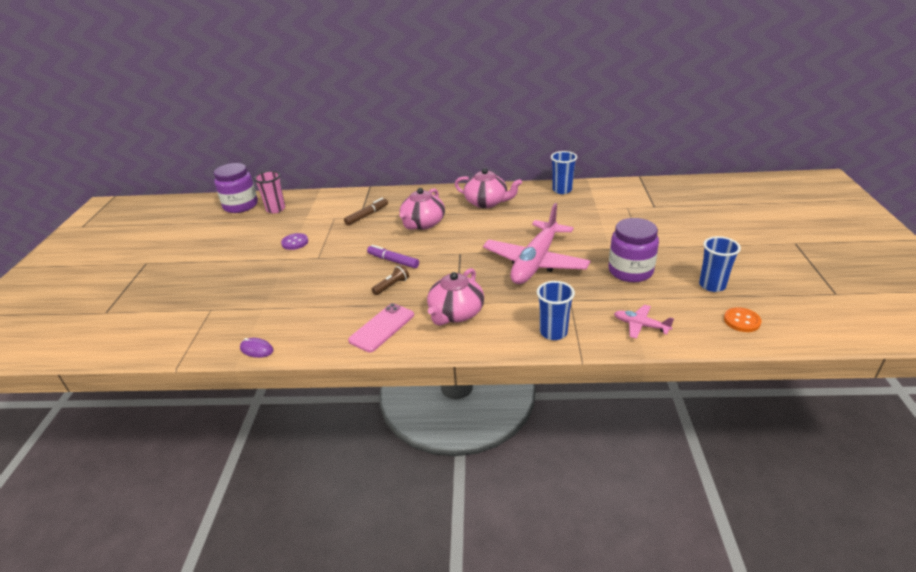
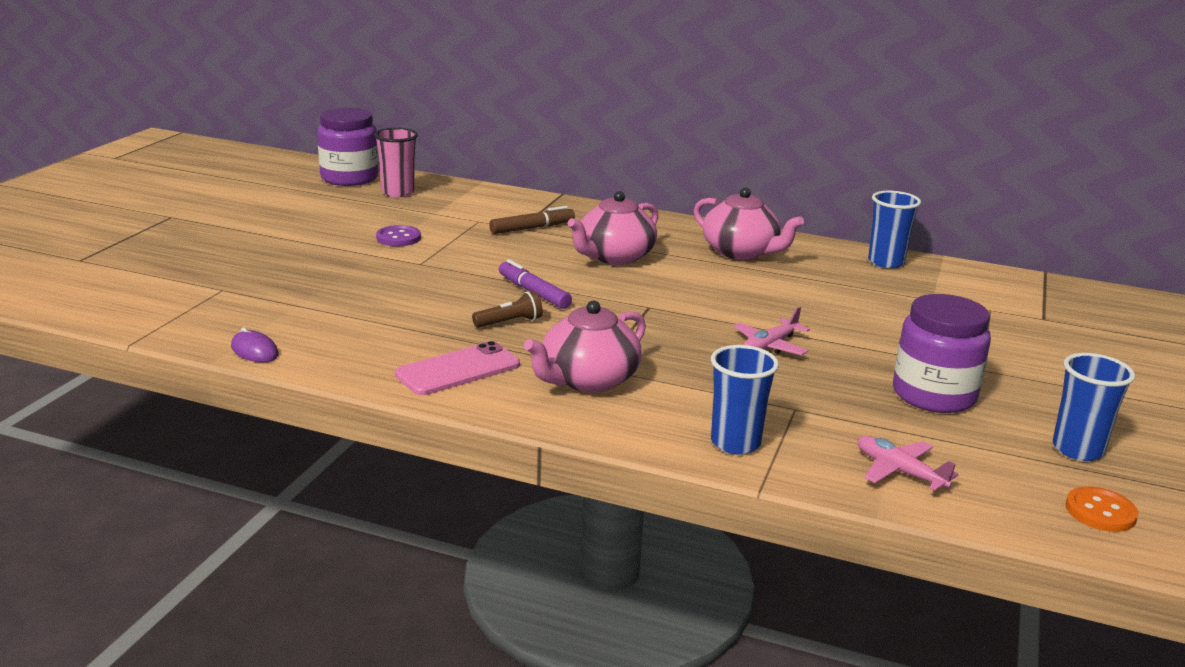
camera: 15 degrees right, 10 degrees down
(535, 262) = (769, 346): pink plane -> pink plane, size x0.43

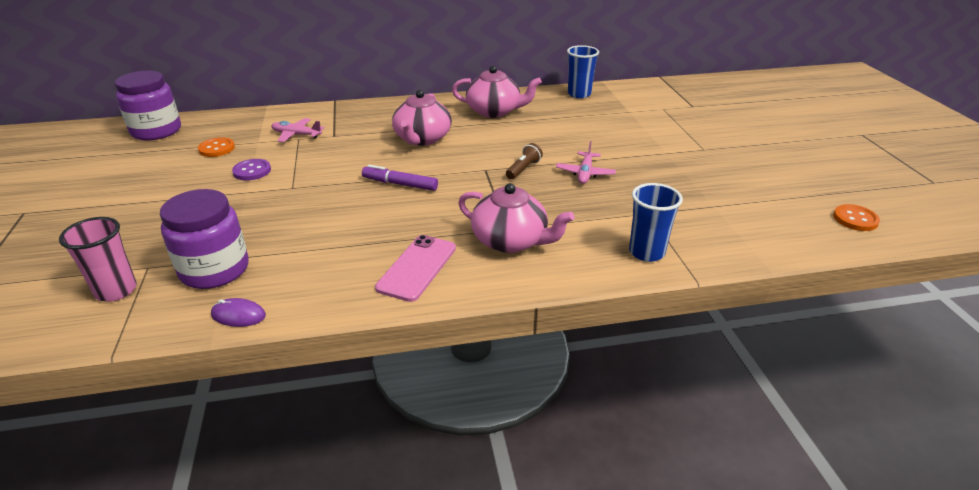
camera: 30 degrees left, 10 degrees up
(388, 209) = (217, 148): none -> orange button
(398, 192) = (210, 132): pink cup -> pink cup (116, 290)
(509, 322) = (410, 214): brown flashlight -> brown flashlight (523, 169)
(532, 228) = (343, 133): brown marker -> none
(588, 380) = (511, 241): pink teapot -> pink teapot turned 75 degrees counterclockwise
(899, 471) = (746, 234): pink plane -> pink plane (296, 135)
(934, 395) = (702, 175): purple jar -> purple jar (215, 270)
(1077, 449) = (801, 184): blue cup -> none

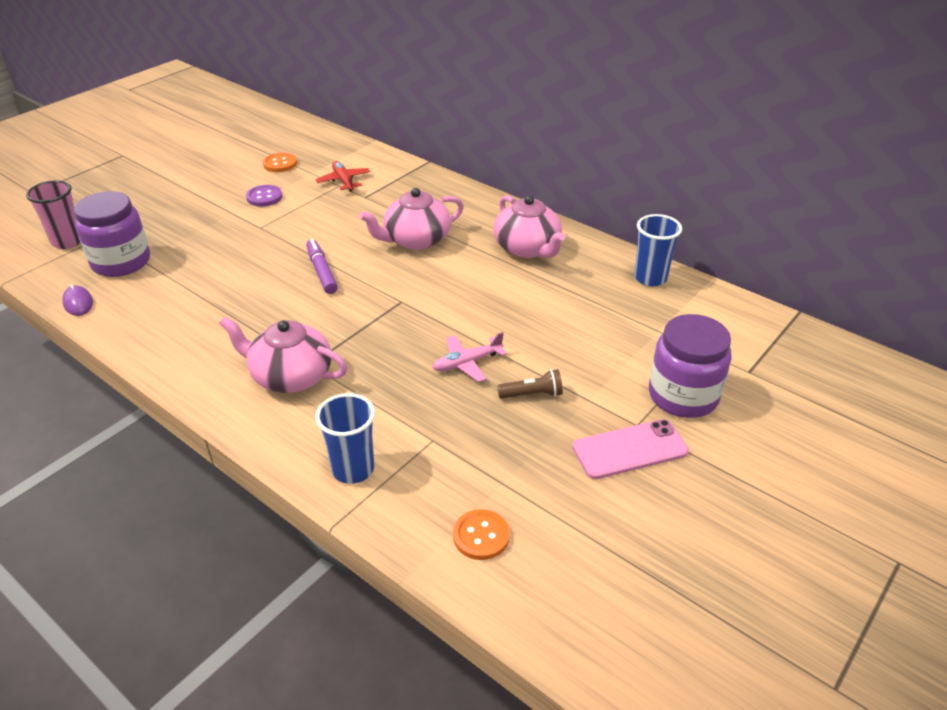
camera: 50 degrees right, 5 degrees up
(156, 131) = (276, 127): purple jar -> purple jar (683, 396)
(296, 135) = (343, 181): pink plane -> red plane
(417, 268) = (203, 347): pink phone -> pink phone (629, 449)
(511, 241) = (290, 376): pink teapot -> pink teapot turned 120 degrees clockwise
(523, 169) = (428, 322): brown flashlight -> brown flashlight (532, 394)
(855, 219) = (610, 622): orange button -> orange button (481, 536)

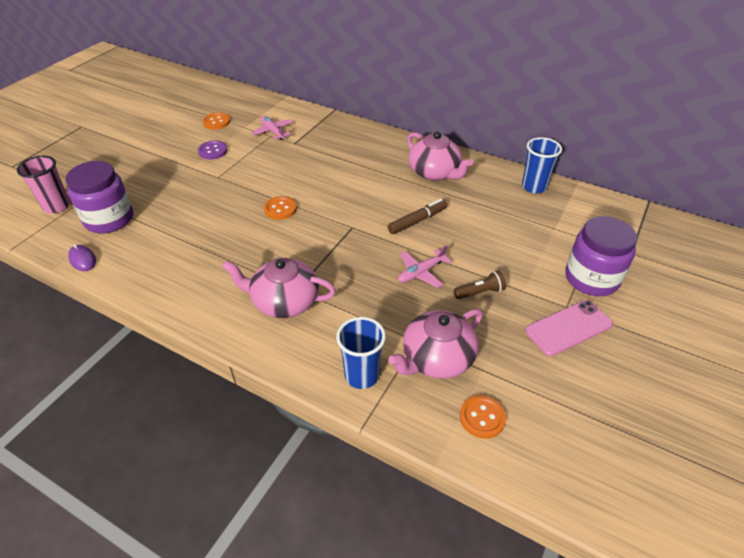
camera: 10 degrees left, 5 degrees up
(322, 271) = (280, 209): purple marker -> orange button
(343, 181) = (273, 131): red plane -> pink plane
(416, 240) = (346, 174): pink teapot -> pink teapot (436, 358)
(485, 303) = (417, 221): none -> brown marker

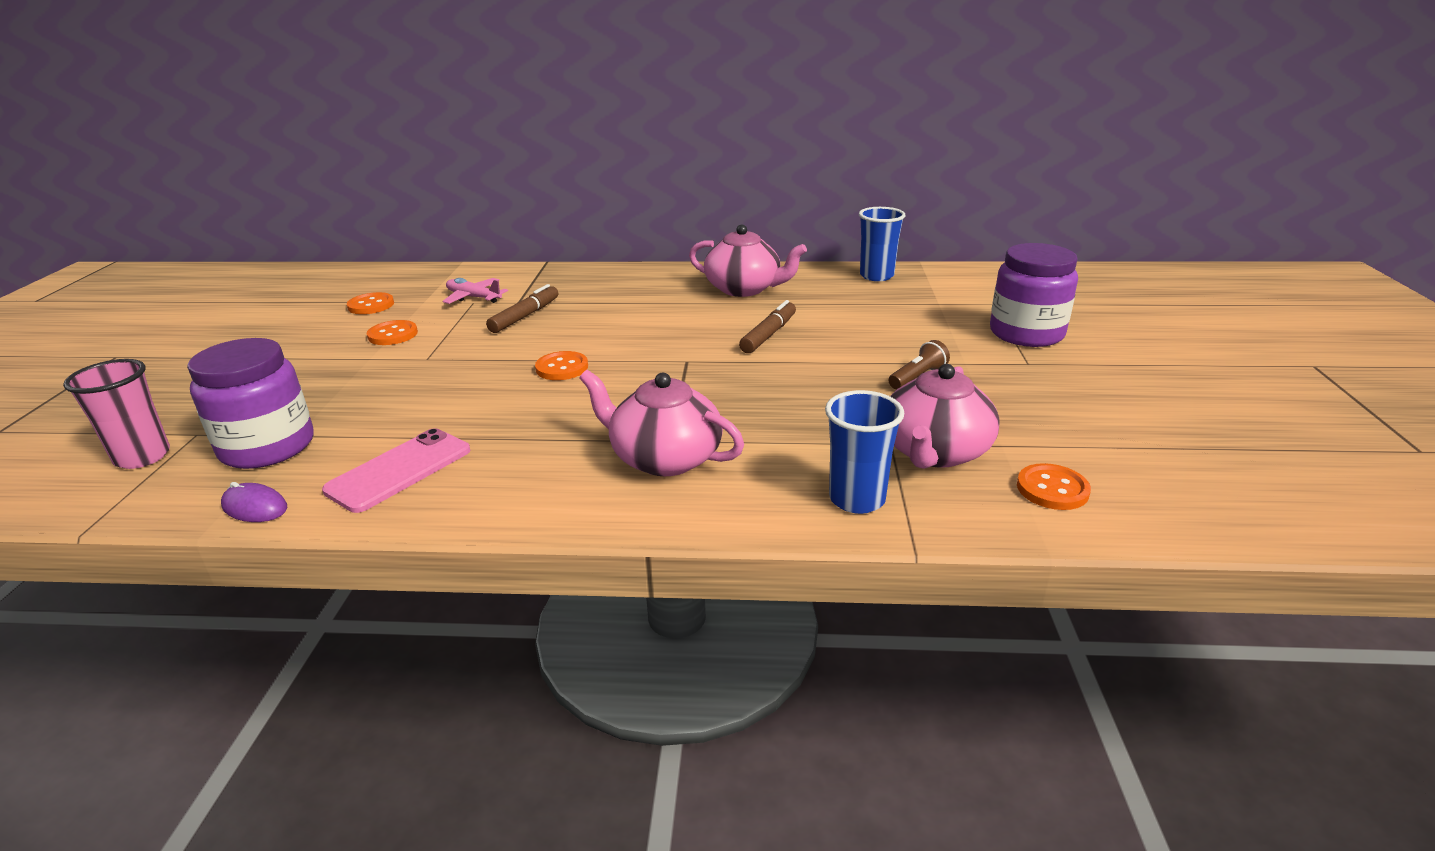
camera: 25 degrees left, 15 degrees down
(213, 151) = (393, 335): purple button -> orange button
(284, 301) = (664, 458): pink teapot -> pink teapot turned 45 degrees clockwise
(289, 157) = (525, 316): none -> brown marker
(421, 272) = (825, 379): pink plane -> none
(568, 327) = (1051, 380): pink phone -> pink phone (399, 470)

